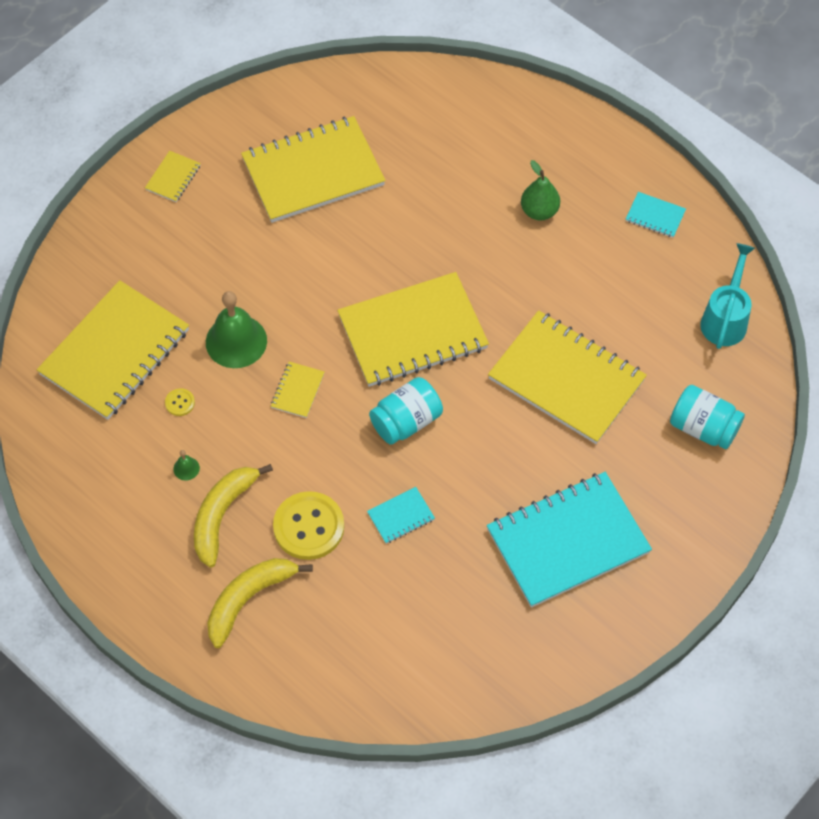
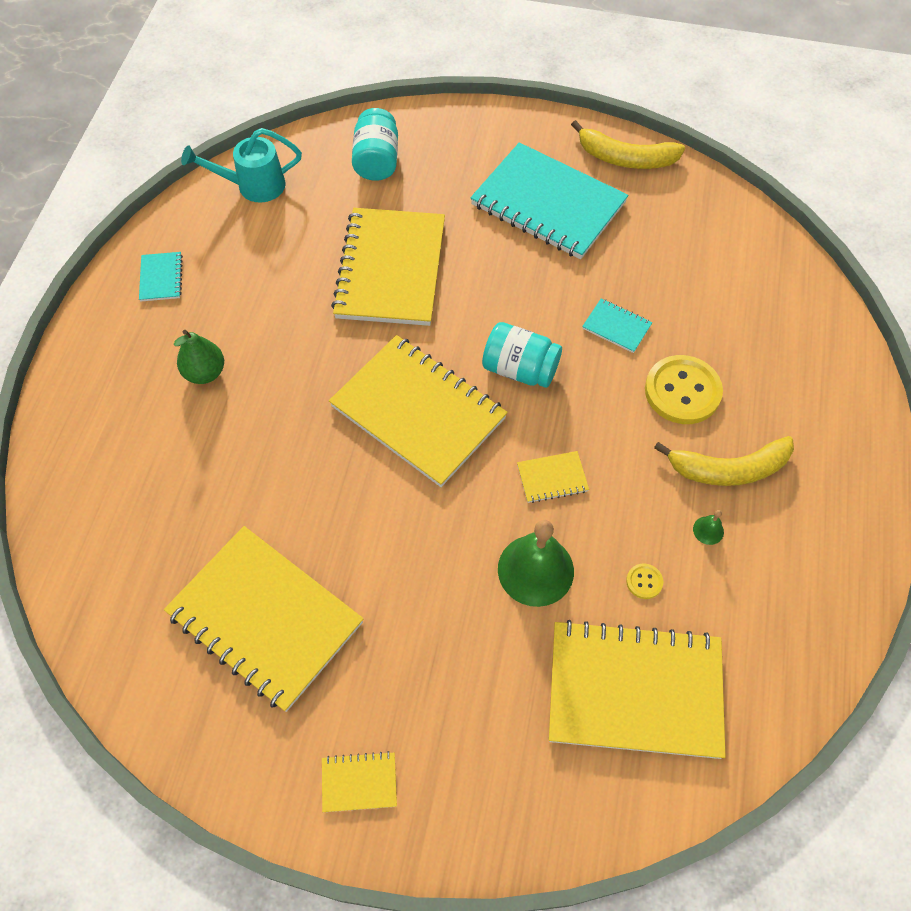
camera: 120 degrees left, 0 degrees up
(248, 599) = (786, 401): yellow banana -> yellow banana (626, 158)

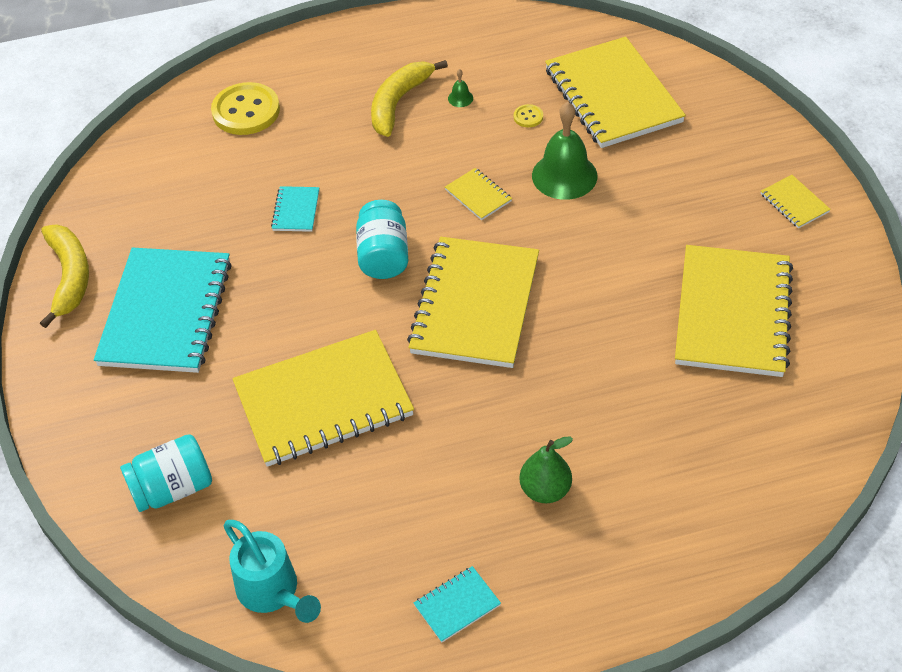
camera: 115 degrees left, 10 degrees down
(682, 391) = (340, 149): yellow button -> yellow button (246, 111)
(729, 469) = (398, 103): yellow banana -> yellow banana turned 120 degrees counterclockwise

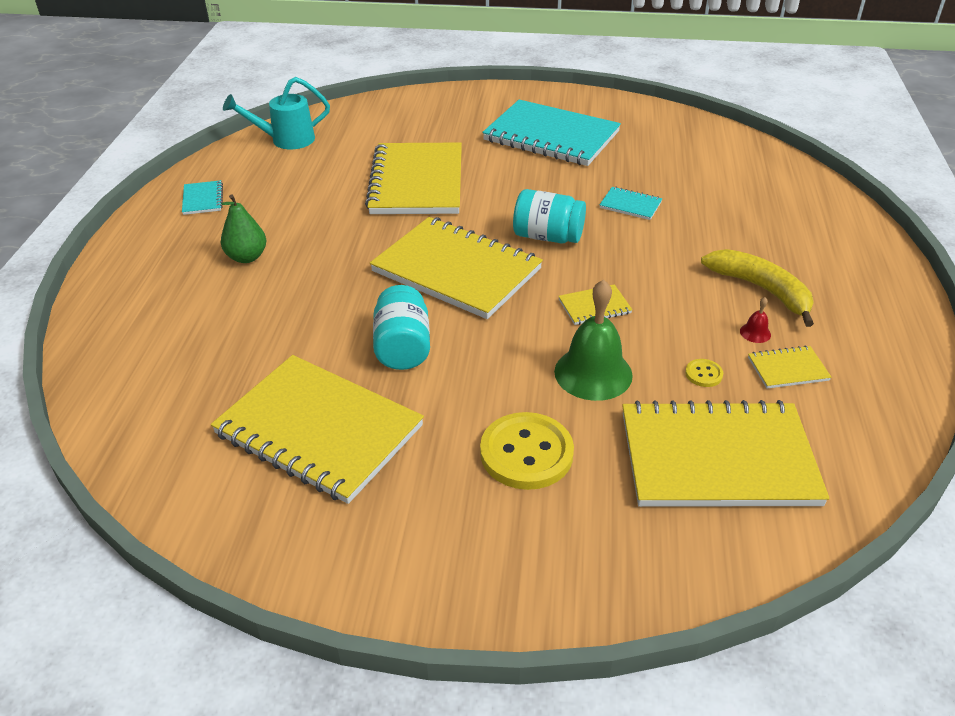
camera: 110 degrees right, 10 degrees down
(70, 277) = (612, 108): yellow banana -> none
(172, 488) = (395, 120): turquoise jar -> turquoise jar (403, 347)
(246, 111) = (779, 202): yellow button -> yellow button (526, 453)
(460, 98) = (755, 333): green bell -> red bell
(794, 203) = (436, 560): yellow notebook -> yellow notebook (788, 369)

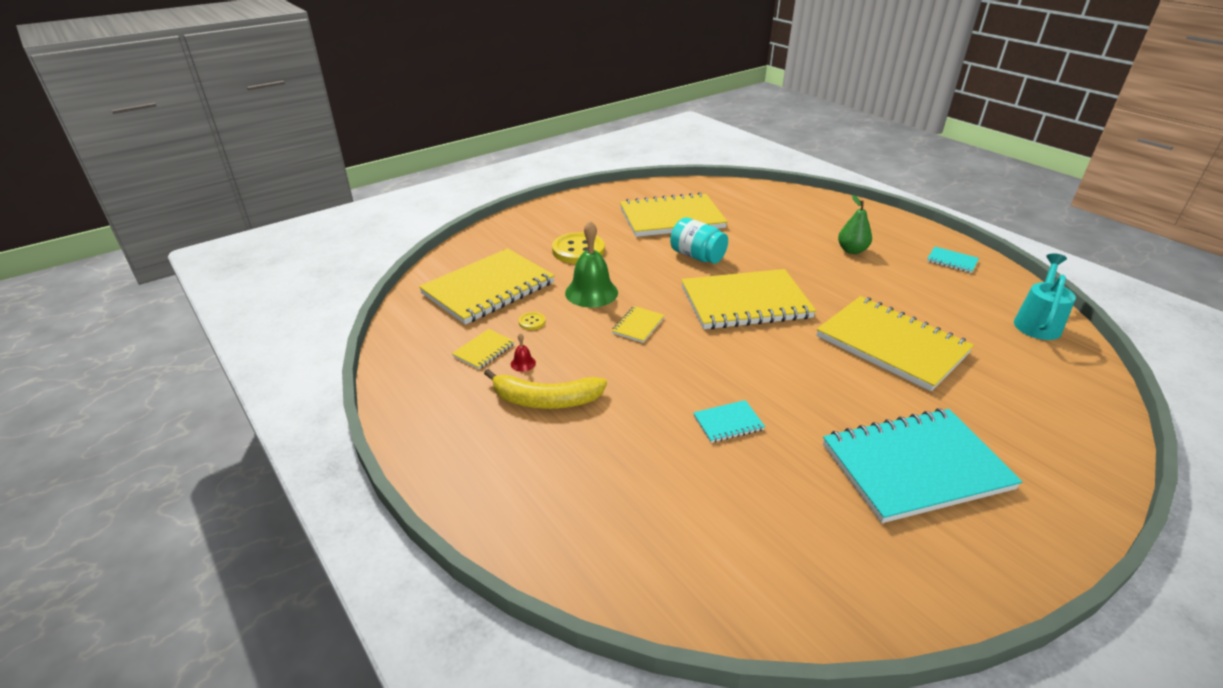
camera: 135 degrees right, 5 degrees down
(547, 237) = (737, 355): turquoise jar -> none

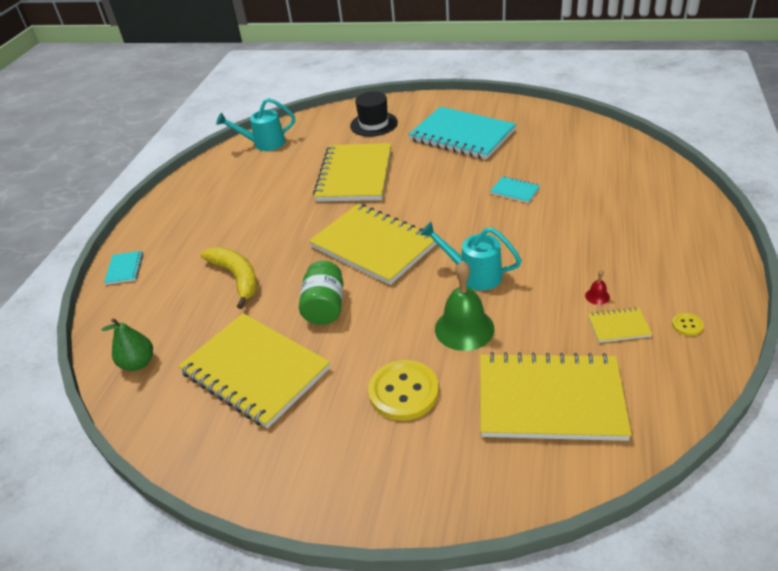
camera: 125 degrees left, 5 degrees up
(532, 322) = (550, 330): yellow button -> yellow button (687, 325)
(546, 400) = (608, 260): yellow banana -> yellow banana (237, 277)
(638, 326) = (474, 274): yellow notebook -> turquoise watering can
(697, 256) = (325, 307): turquoise jar -> green jar
(852, 250) = (223, 236): green pear -> green pear (138, 363)
(952, 261) = (199, 191): turquoise notebook -> turquoise notebook (125, 269)
(1027, 415) = (374, 124): none -> black hat

